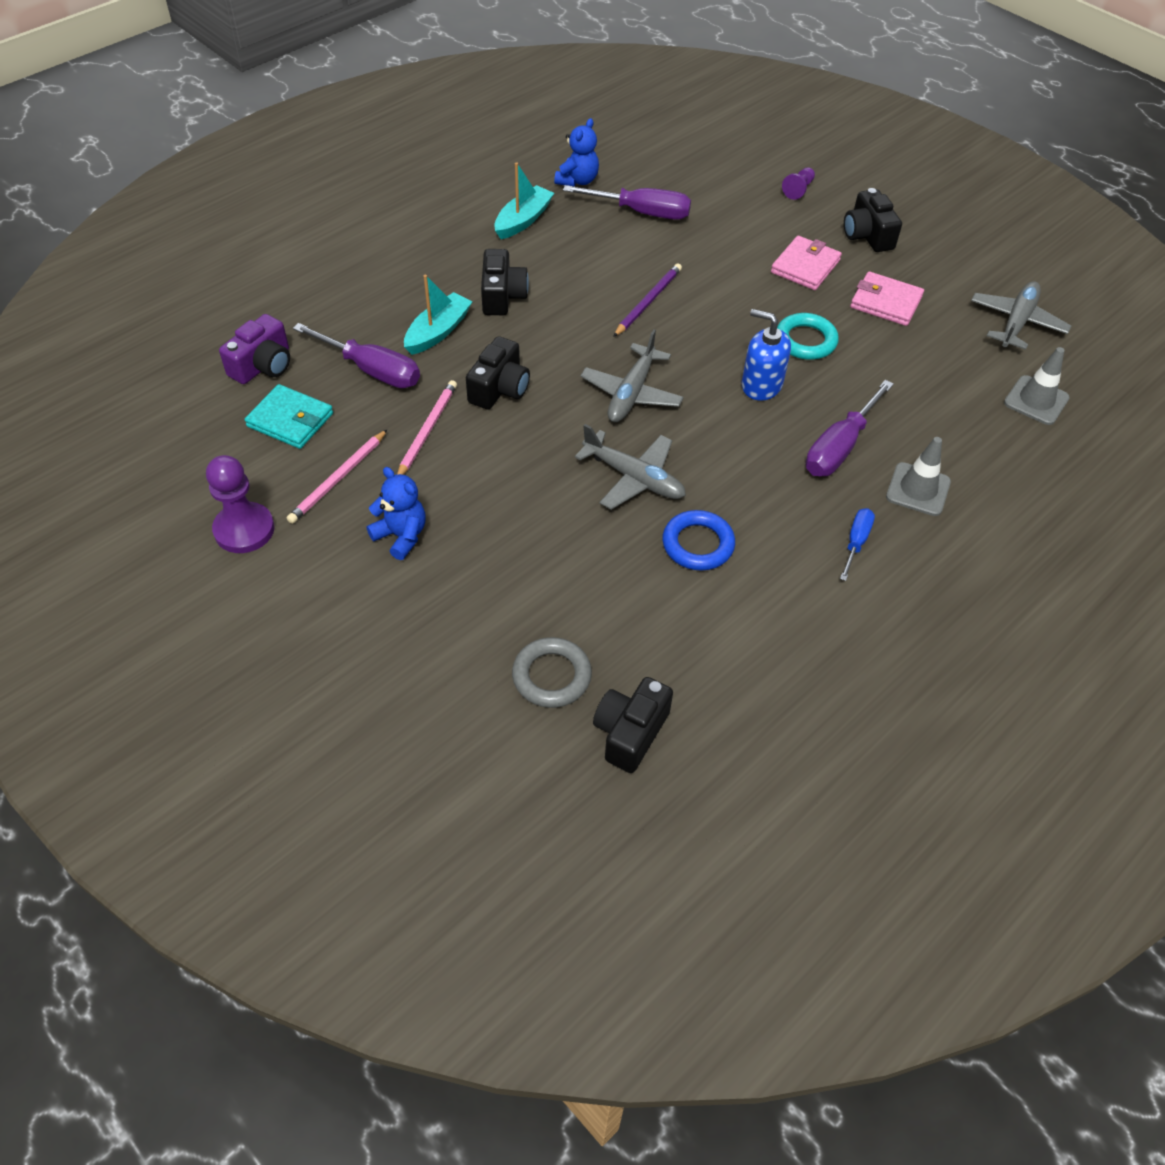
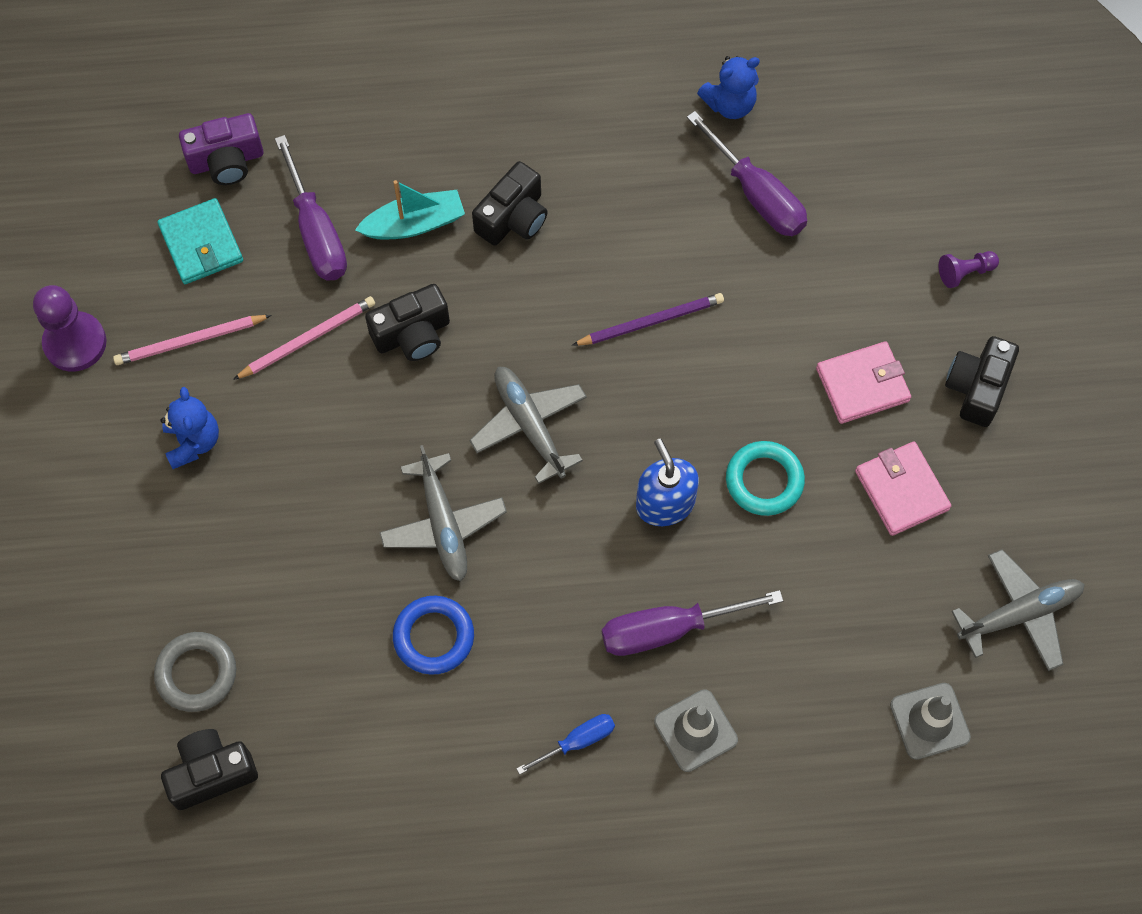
camera: 40 degrees right, 15 degrees up
(523, 220) = (622, 126): turquoise boat -> none
(631, 393) = (529, 425): grey plane -> grey plane turned 90 degrees clockwise

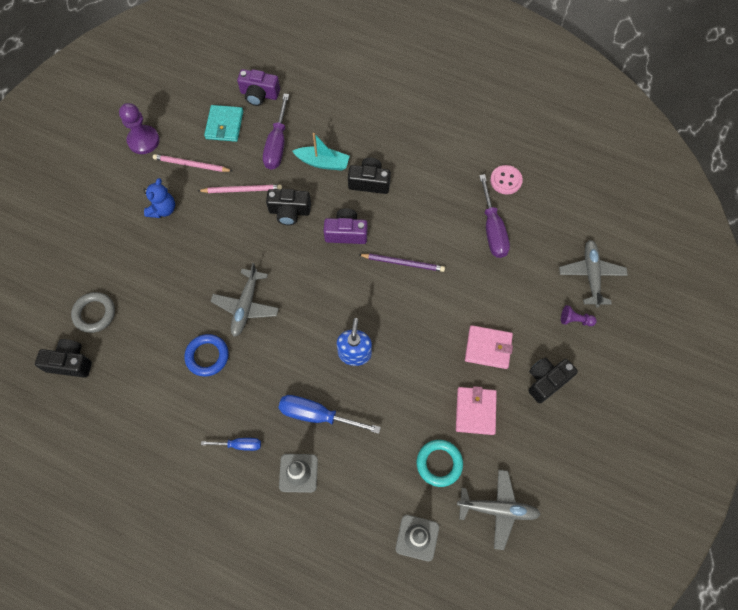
camera: 30 degrees right, 0 degrees up
(513, 218) = (369, 182): black camera -> black camera turned 150 degrees counterclockwise
(529, 321) = (346, 233): none -> purple camera
(529, 425) = (315, 281): grey plane -> grey plane (591, 275)
(669, 629) = (317, 415): purple screwdriver -> blue screwdriver
(729, 104) = (506, 180): blue teddy bear -> pink button
(764, 481) = (409, 368): turquoise ring -> turquoise ring (439, 463)

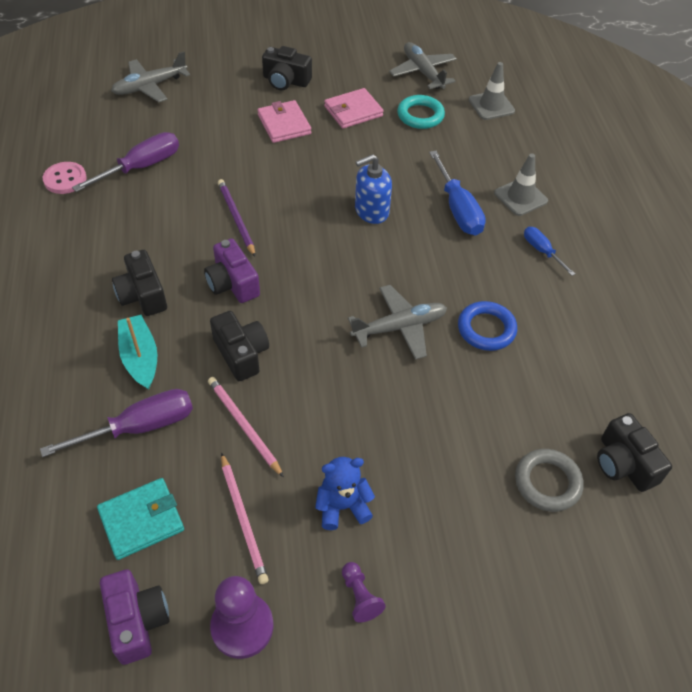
camera: 125 degrees left, 15 degrees down
(259, 94) = (52, 507): purple camera -> purple camera (137, 621)
(575, 320) = (208, 82): purple pawn -> purple pawn (360, 596)

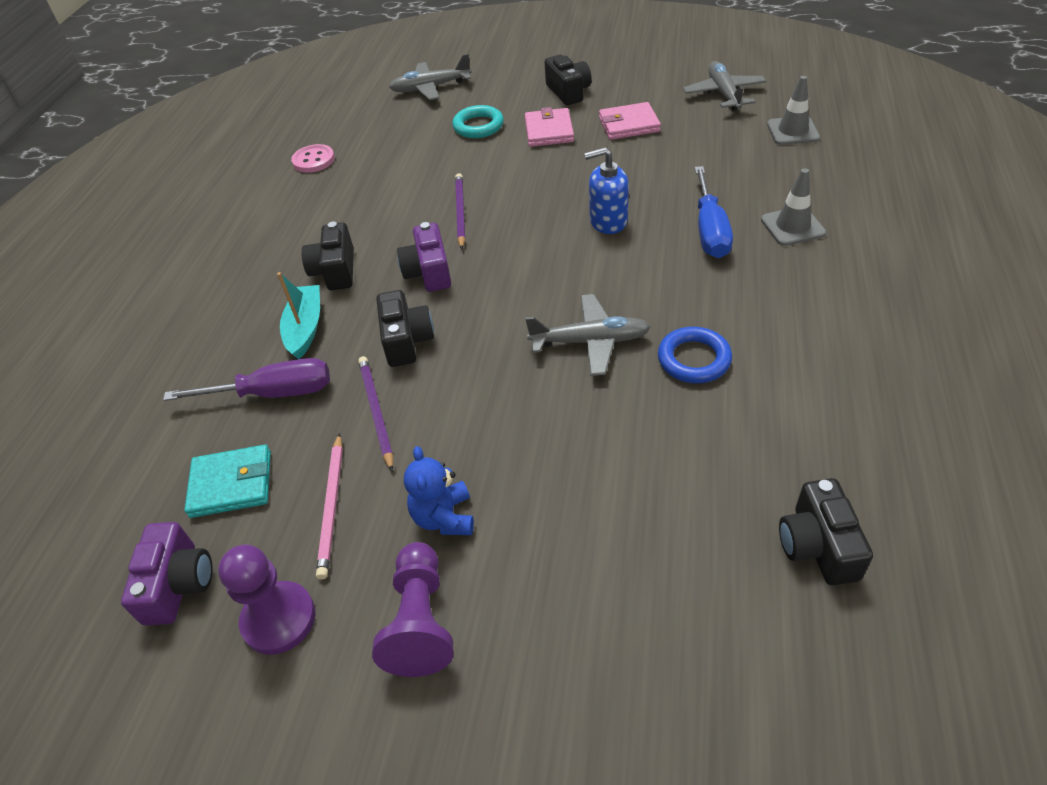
camera: 25 degrees right, 5 degrees down
(141, 167) = (388, 157): purple screwdriver -> none
(244, 426) = (376, 412): pink pencil -> purple pencil
(286, 81) = (568, 92): black camera -> black camera turned 150 degrees counterclockwise
(342, 506) = (444, 517): blue teddy bear -> blue teddy bear turned 105 degrees counterclockwise
(360, 596) = (420, 621): purple pawn -> purple pawn, size x1.82
(420, 115) = (703, 134): turquoise ring -> turquoise ring (478, 126)
(542, 251) = (798, 286): blue screwdriver -> none
(547, 482) = (704, 546): grey ring -> none

